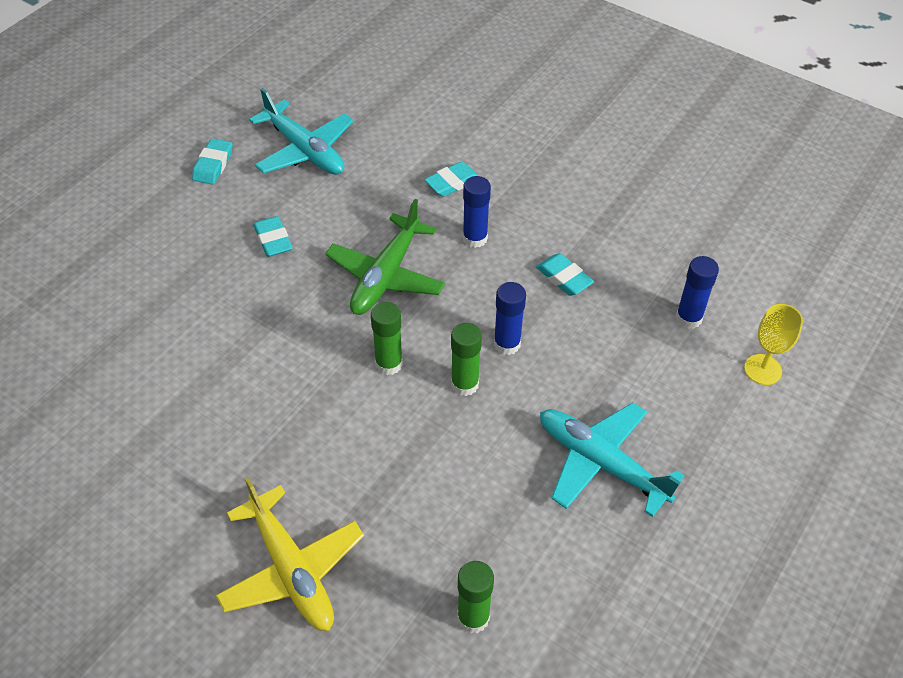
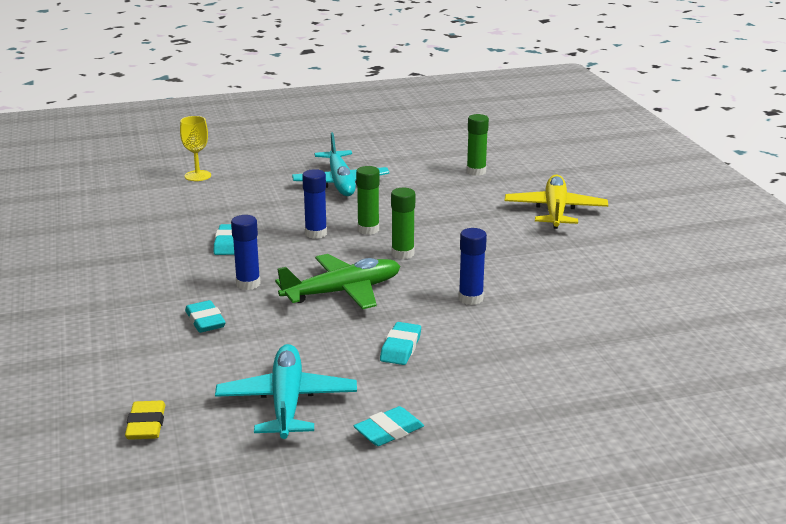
camera: 140 degrees left, 25 degrees down
(372, 91) = (146, 425): none -> yellow eraser
(452, 182) = (205, 321): turquoise eraser -> turquoise eraser turned 60 degrees clockwise
(688, 318) = (193, 203): blue glue stick -> blue glue stick (470, 298)

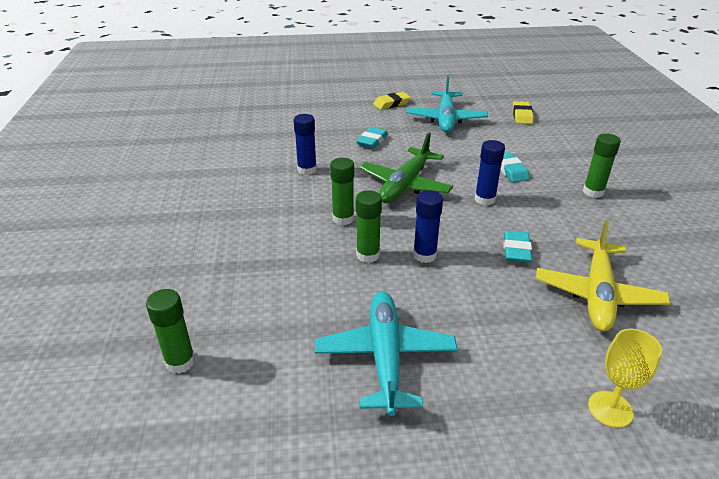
camera: 170 degrees left, 10 degrees up
(112, 303) = (593, 192): none -> green glue stick
(342, 292) = (405, 185): green plane -> green plane turned 45 degrees counterclockwise
(389, 431) = (391, 104): turquoise eraser -> yellow eraser
(555, 211) = (151, 262): yellow plane -> yellow plane (597, 293)

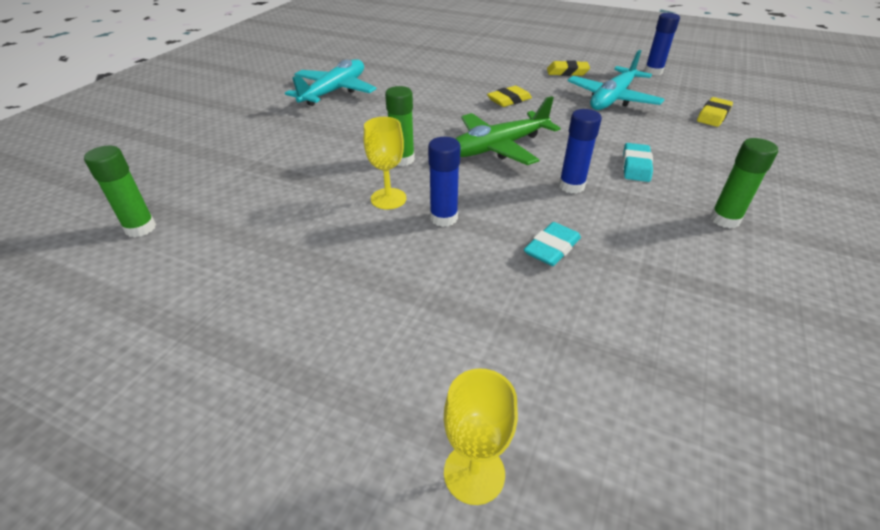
camera: 30 degrees right, 5 degrees up
(307, 170) = (418, 109): blue glue stick -> blue glue stick (653, 71)
(368, 255) = (388, 199): green glue stick -> yellow goblet
(372, 141) = (509, 100): turquoise eraser -> yellow eraser
(385, 357) = (297, 297): turquoise plane -> turquoise plane (334, 91)
(597, 293) = (604, 333): yellow plane -> none

